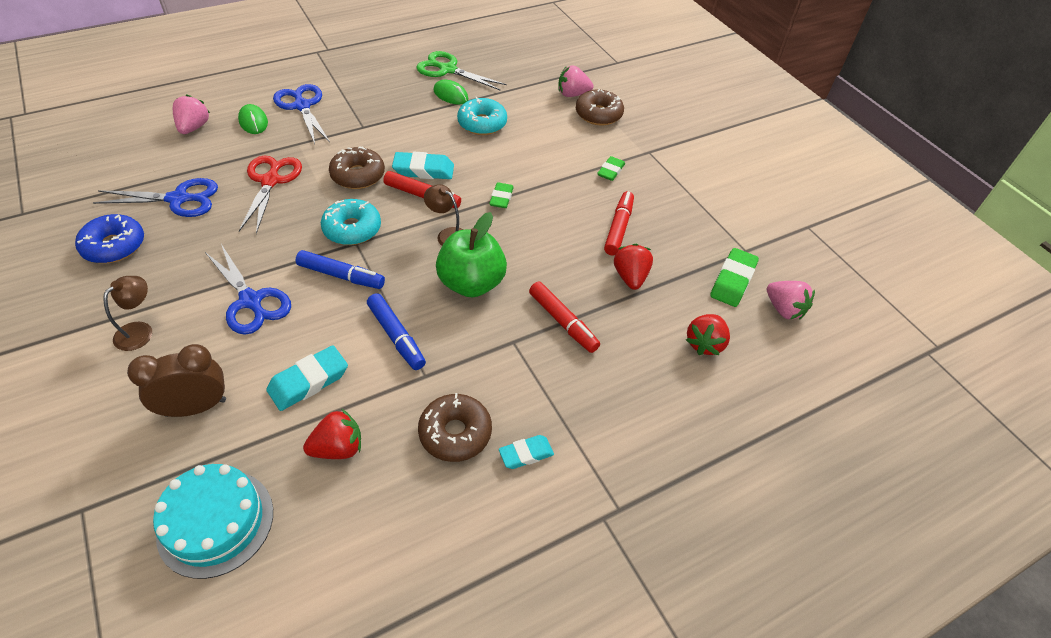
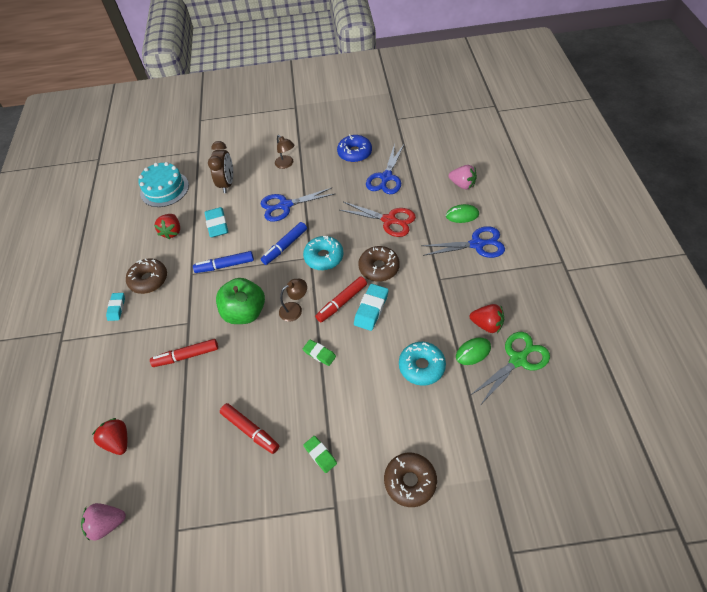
camera: 120 degrees right, 5 degrees up
(572, 94) = (452, 468): pink strawberry -> none
(630, 277) = (199, 416): red strawberry -> red strawberry (486, 324)
(732, 281) = (154, 497): green eraser -> none

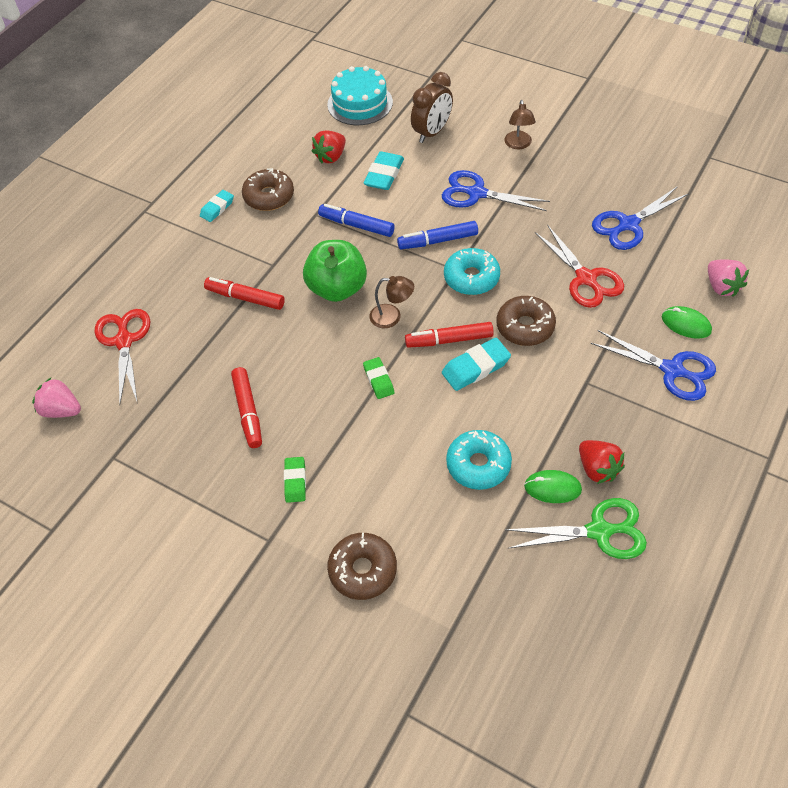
camera: 35 degrees right, 0 degrees up
(118, 441) = (124, 341): red strawberry -> red scissors
(354, 153) = (614, 173): blue donut -> none

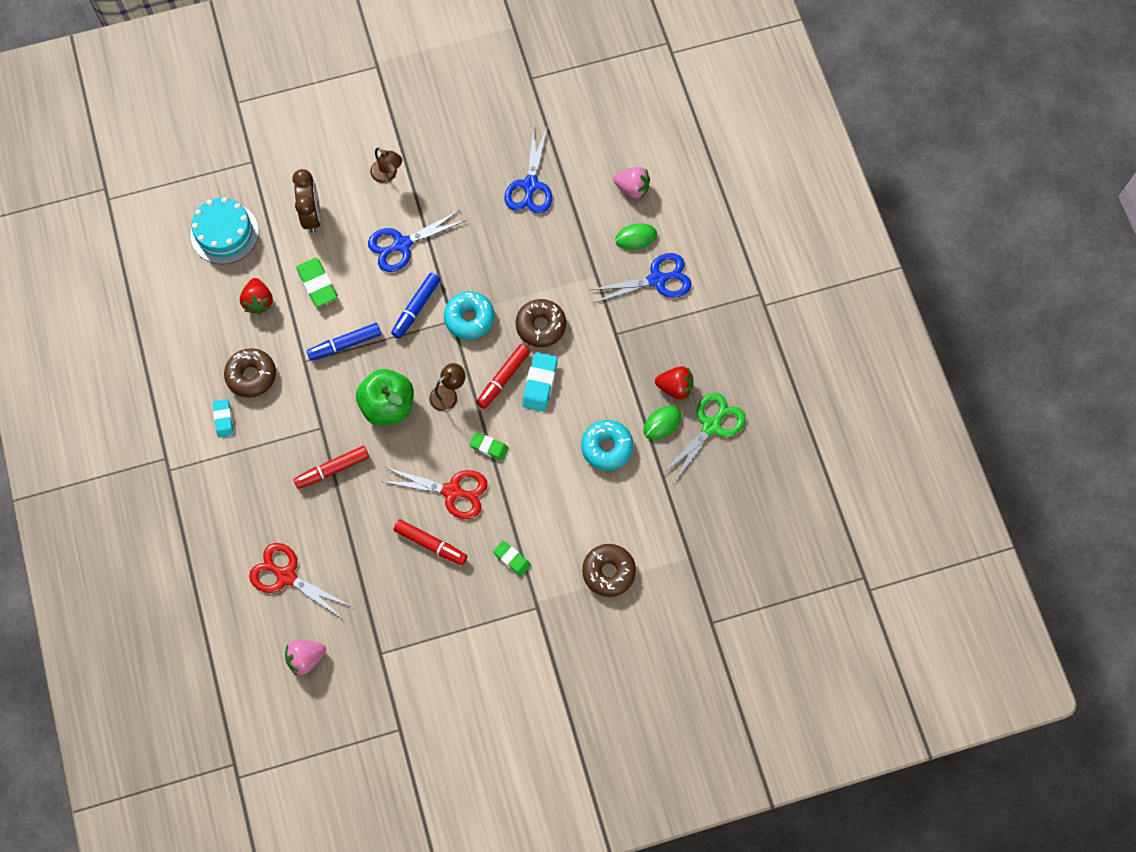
camera: 50 degrees left, 15 degrees up
(384, 175) = (317, 284): turquoise eraser -> green eraser
(586, 278) = (544, 254): red scissors -> red scissors (452, 491)

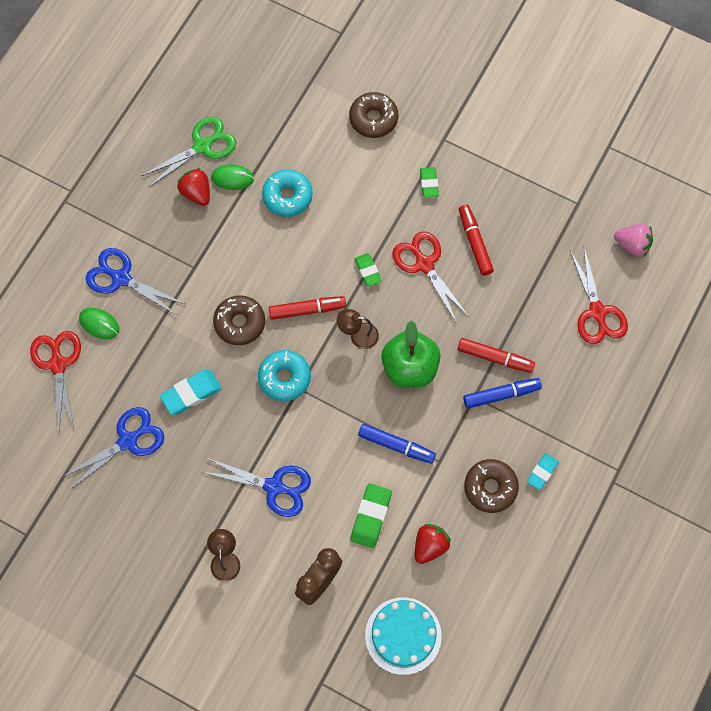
camera: 135 degrees left, 0 degrees up
(416, 308) = (315, 424): blue marker -> blue marker (501, 395)
(540, 383) = (285, 282): turquoise eraser -> turquoise eraser (191, 393)
(632, 188) = (58, 364): pink strawberry -> red scissors
(711, 426) = (202, 146): green scissors -> green scissors turned 150 degrees clockwise

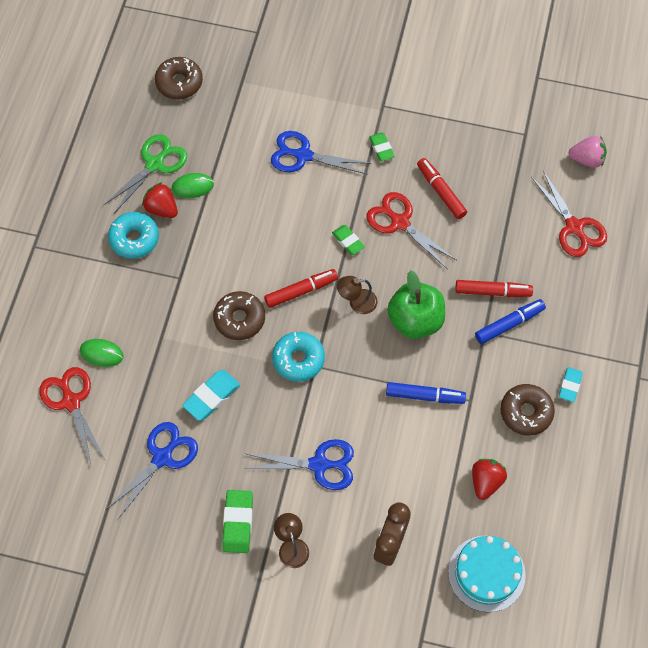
camera: 15 degrees left, 5 degrees down
(121, 278) = (111, 305): blue scissors -> blue scissors (303, 155)
(287, 196) = (250, 191): turquoise donut -> turquoise donut (134, 239)
(371, 517) = (421, 469): green eraser -> green eraser (238, 523)
(373, 119) = (311, 102): brown donut -> brown donut (179, 83)

